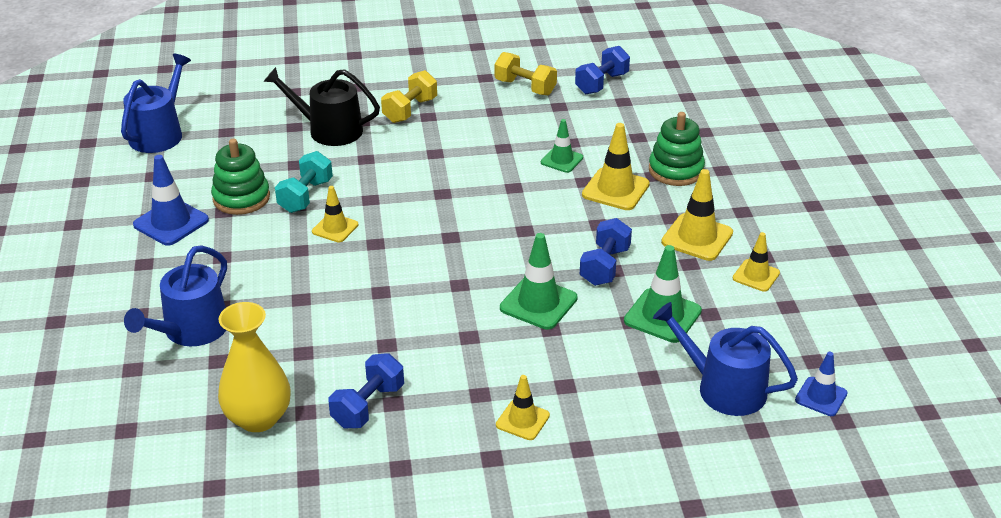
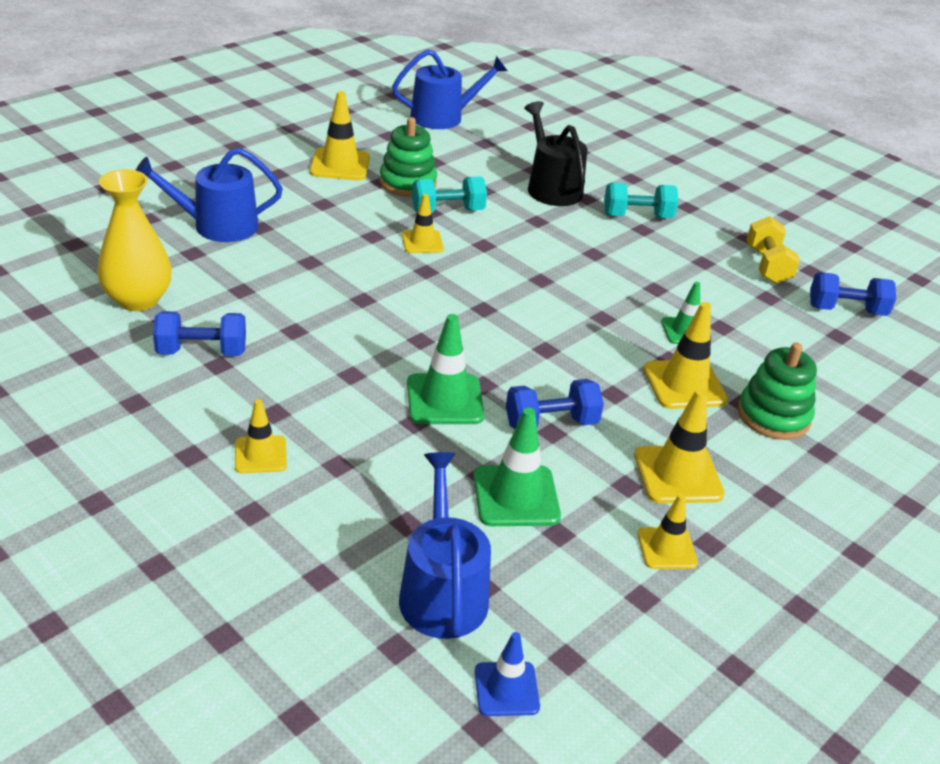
camera: 50 degrees right, 0 degrees up
(171, 222) = (340, 165): blue traffic cone -> yellow traffic cone
(410, 110) = (637, 216): yellow dumbbell -> turquoise dumbbell

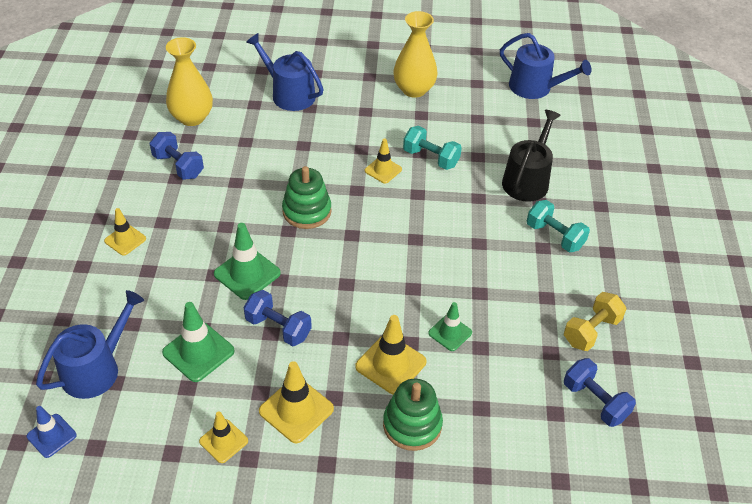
camera: 50 degrees right, 10 degrees up
(340, 165) = (414, 89): yellow traffic cone -> yellow vase
(408, 183) = (436, 124): green stacking toy -> green stacking toy (307, 211)

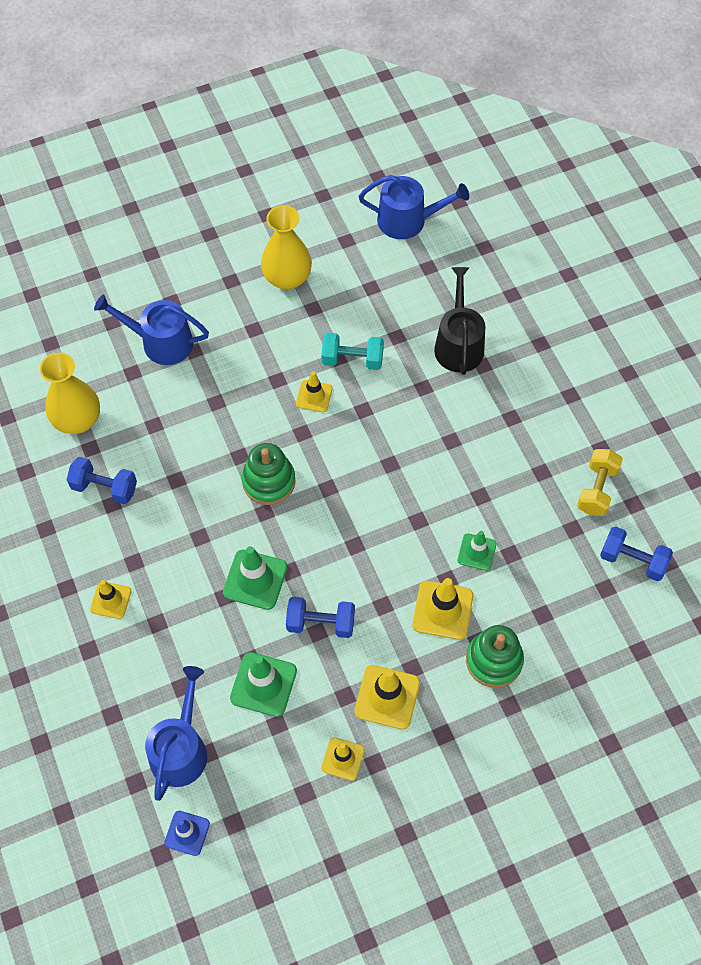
camera: 25 degrees left, 15 degrees up
(554, 236) = (516, 399): turquoise dumbbell -> none

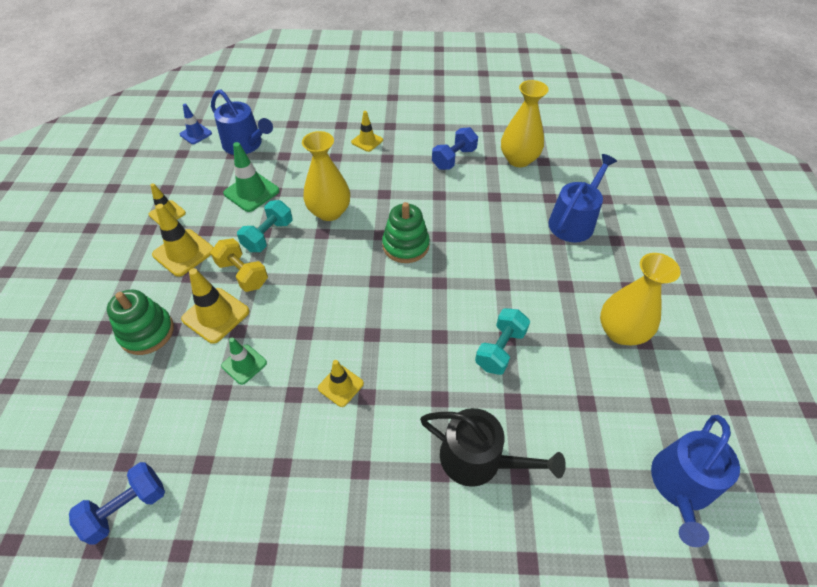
camera: 115 degrees right, 10 degrees down
(255, 580) = (329, 212): green traffic cone -> yellow vase
(314, 396) = (472, 304): yellow traffic cone -> yellow traffic cone (340, 386)
(321, 623) = (268, 236): blue dumbbell -> turquoise dumbbell
(596, 489) = (224, 516): yellow dumbbell -> yellow dumbbell (243, 274)

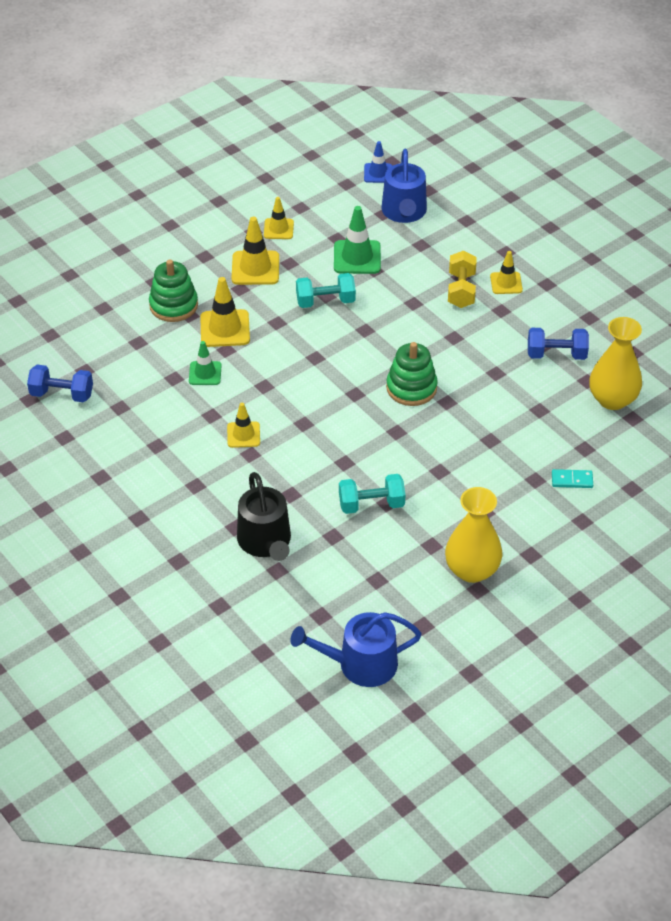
camera: 50 degrees right, 5 degrees down
(243, 274) = (274, 315): yellow dumbbell -> yellow dumbbell (461, 290)
(329, 212) = (392, 318): yellow vase -> none
(574, 221) = (572, 480): blue watering can -> turquoise domino

